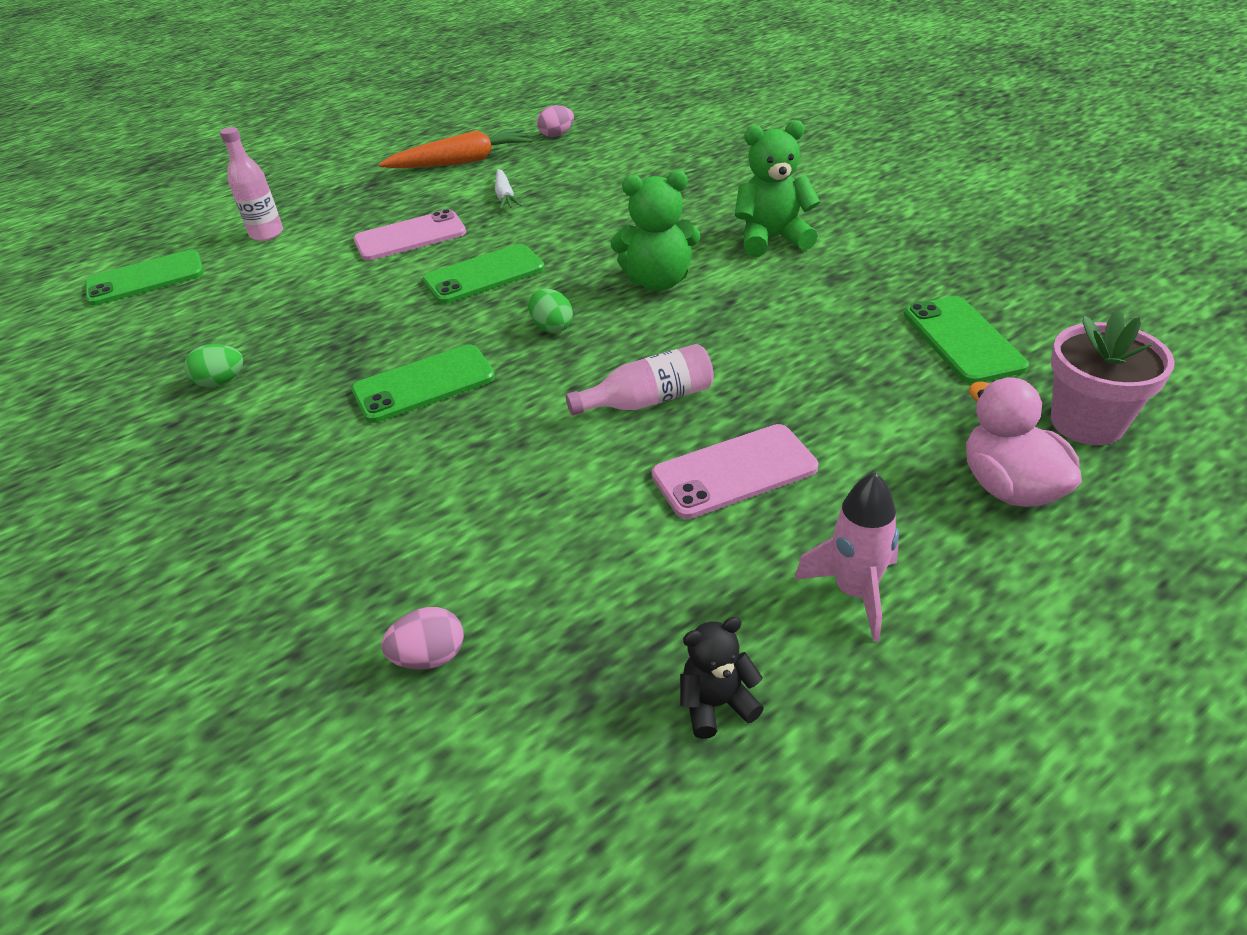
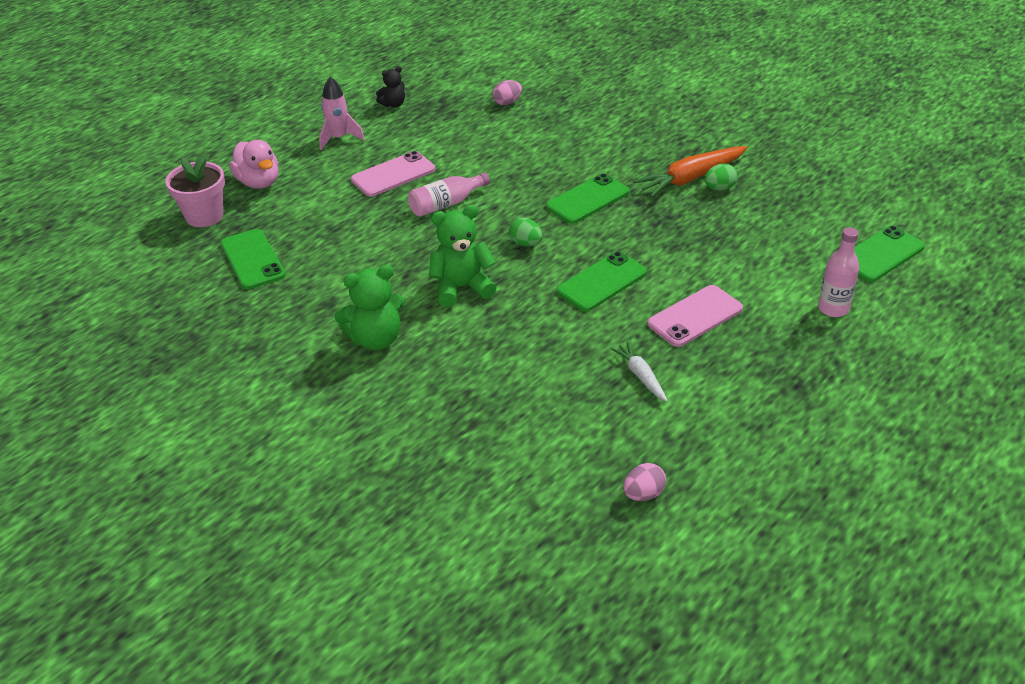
camera: 165 degrees right, 0 degrees up
(462, 162) = (726, 430): orange carrot -> orange carrot (691, 178)

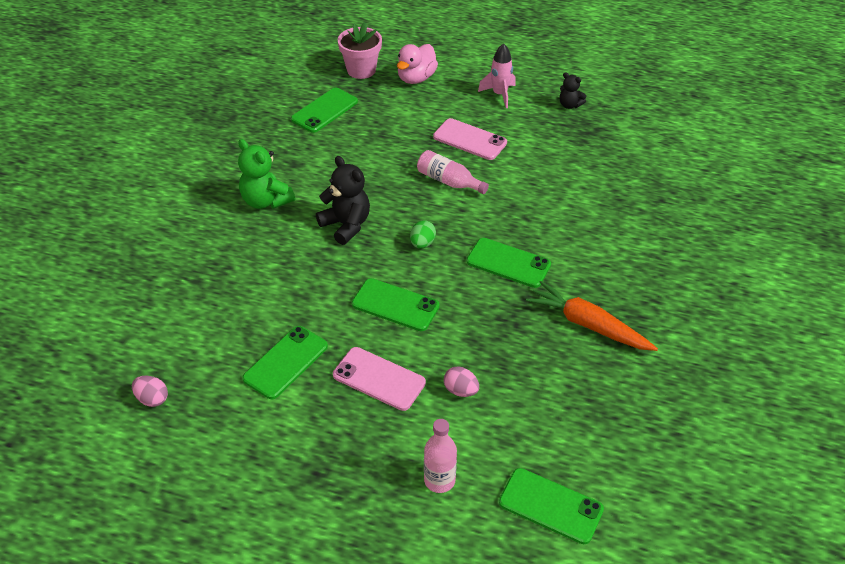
camera: 65 degrees right, 5 degrees up
(462, 287) = (346, 225): green teddy bear -> black teddy bear
(507, 103) = (624, 168): pink egg -> pink egg (460, 390)
(640, 376) = (285, 362): white carrot -> green phone
(719, 188) = (585, 350): green egg -> none

